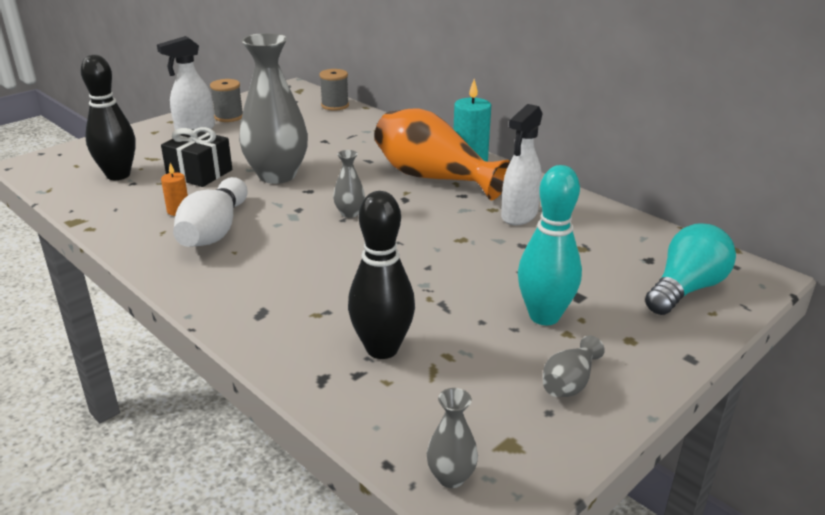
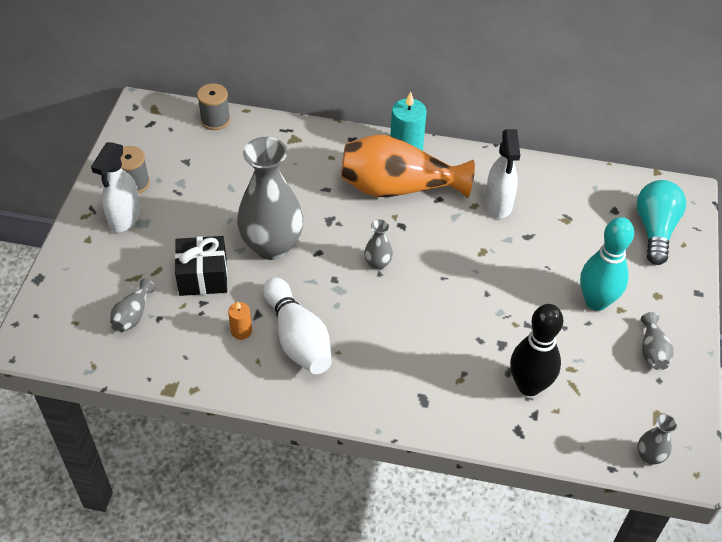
camera: 35 degrees left, 20 degrees up
(118, 175) = (133, 315): black bowling pin -> grey vase

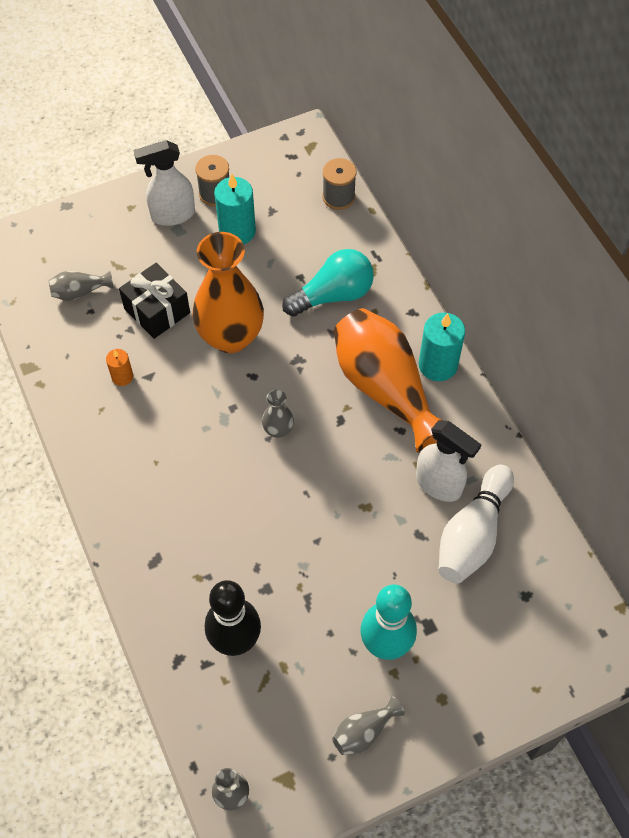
camera: 55 degrees right, 10 degrees up
(182, 190) = (237, 231): none -> turquoise candle
(272, 246) = (231, 337): grey vase -> orange vase
(297, 338) = (147, 422): white bowling pin -> white bowling pin (473, 534)
(498, 204) = (439, 484): white spray bottle -> white spray bottle turned 105 degrees counterclockwise
(655, 230) = (532, 650): turquoise light bulb -> turquoise light bulb (333, 295)

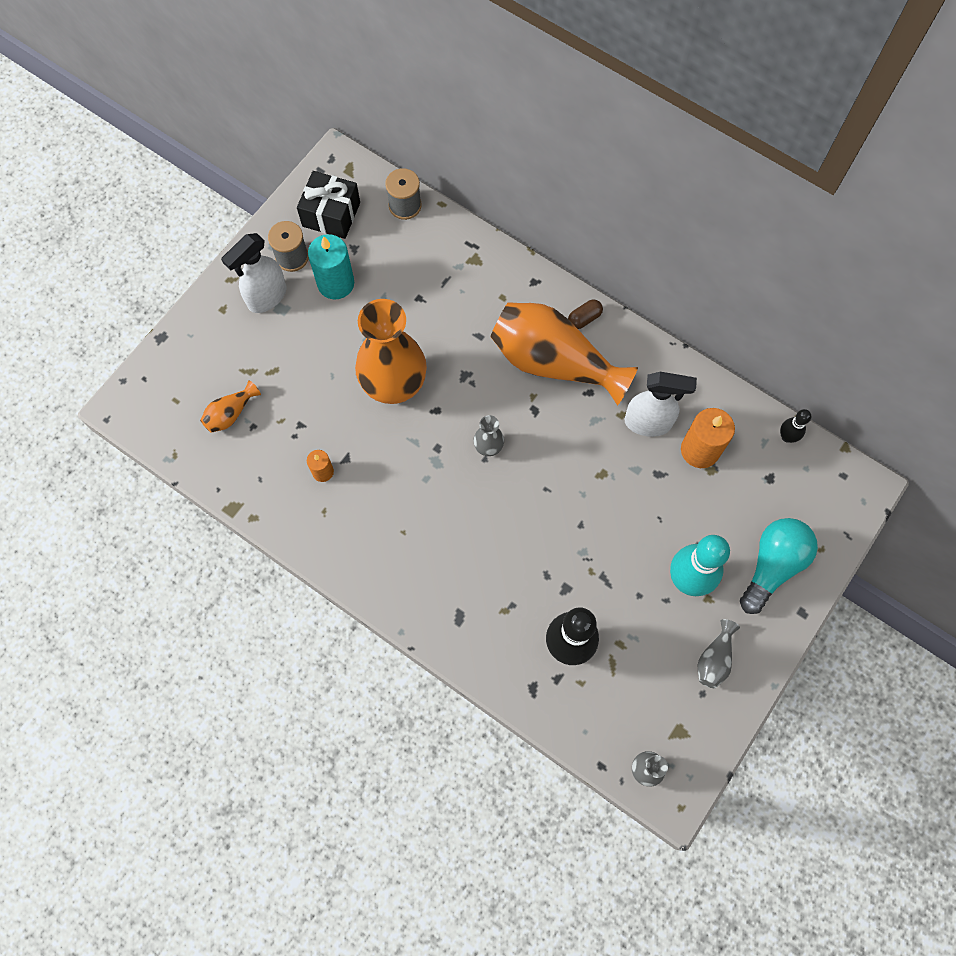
camera: 30 degrees left, 10 degrees up
(79, 292) = (230, 414): grey vase -> orange vase
(157, 311) = (313, 395): black gift -> black gift (331, 214)
(333, 295) = (458, 300): turquoise light bulb -> turquoise light bulb (772, 566)
(438, 365) = (584, 318): turquoise candle -> brown capsule
(473, 534) = (700, 450): white bowling pin -> orange candle
(567, 567) = (787, 437): none -> black bowling pin

